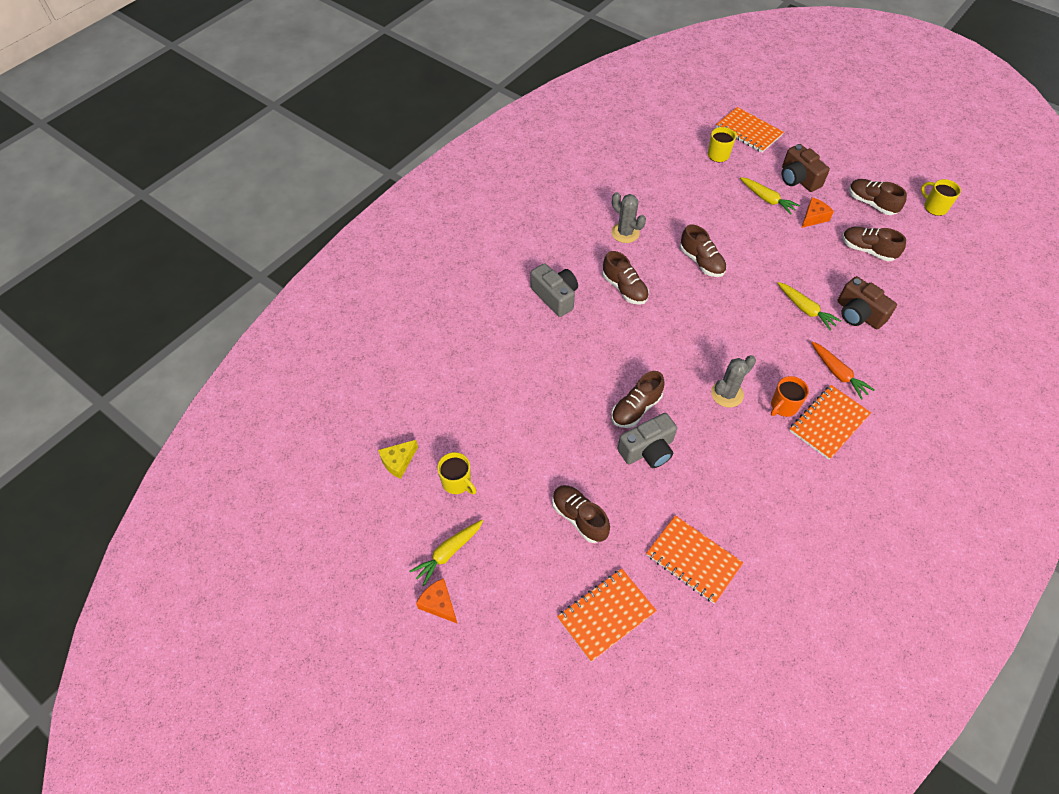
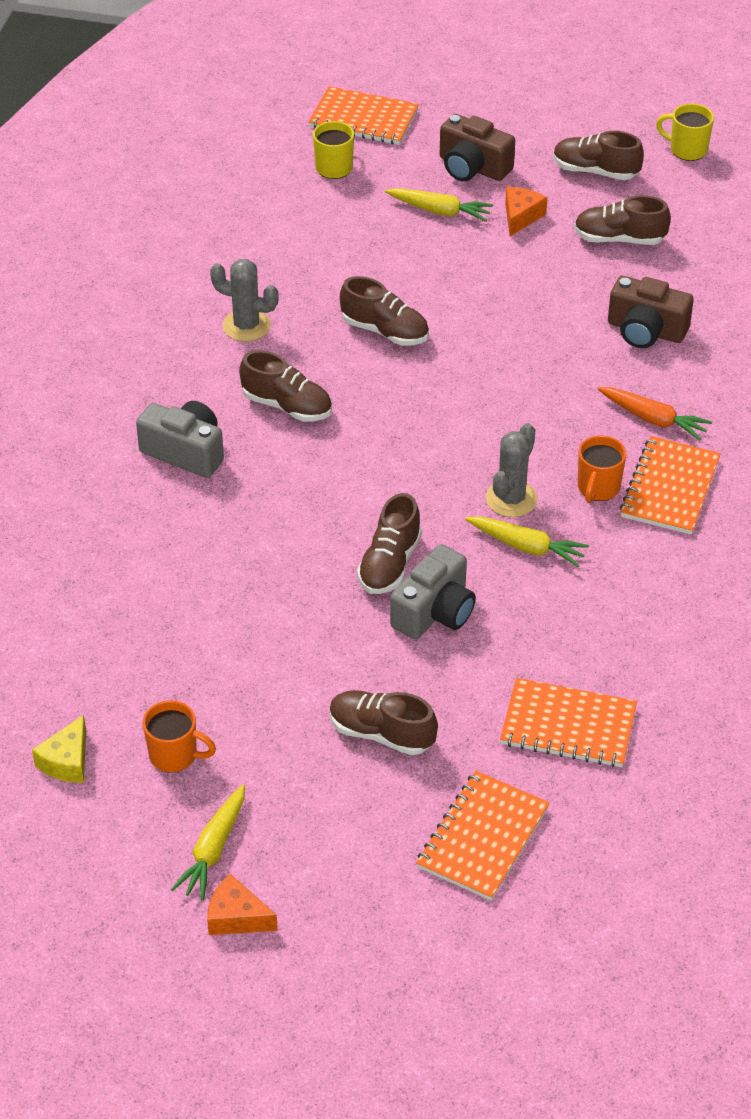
camera: 25 degrees left, 10 degrees down
(457, 482) = (175, 755): yellow mug -> orange mug
(805, 309) = (568, 348): yellow carrot -> yellow carrot (526, 547)

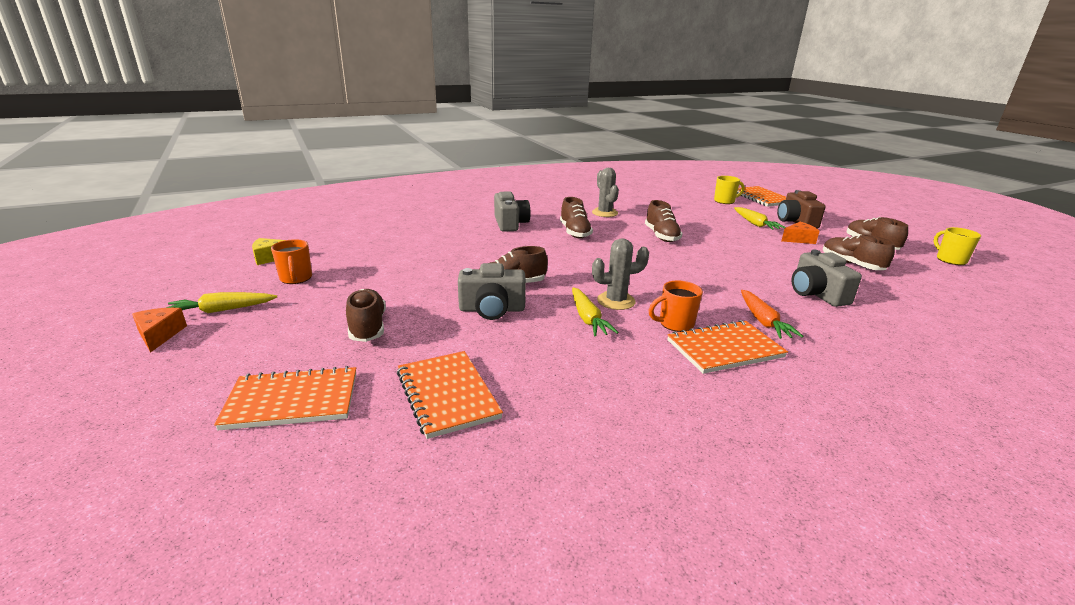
camera: 50 degrees right, 20 degrees down
(646, 330) = (816, 294): brown camera -> grey camera

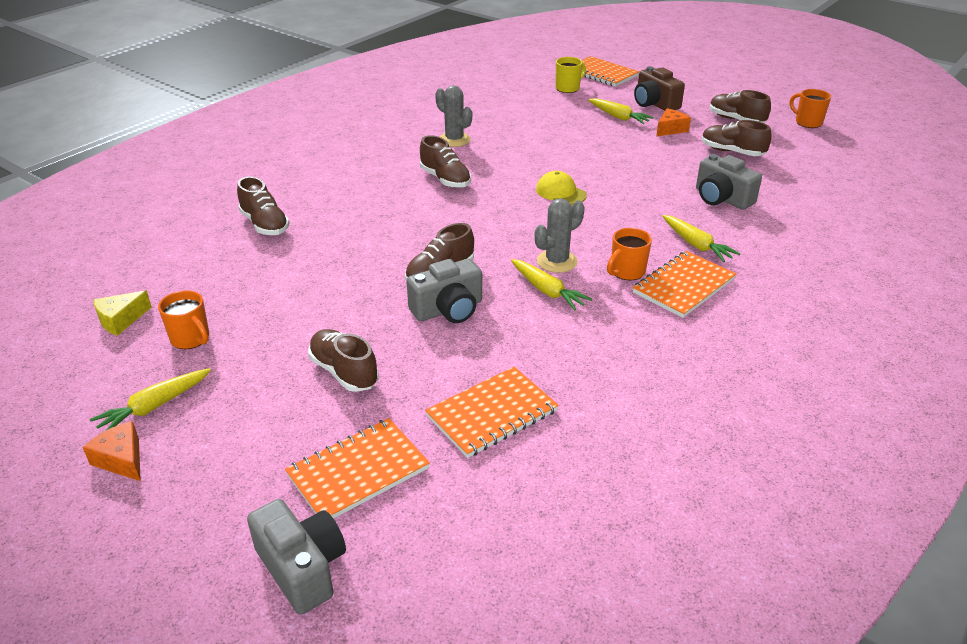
camera: 25 degrees left, 10 degrees up
(447, 395) = (492, 414): orange notebook -> orange notebook turned 75 degrees counterclockwise
(510, 224) = (362, 185): grey camera -> grey camera (302, 568)
(661, 236) = (539, 160): brown shoe -> brown shoe (265, 225)
(662, 258) = (560, 192): none -> yellow cap
(763, 321) = (696, 245): orange carrot -> yellow carrot
(950, 260) = (807, 122): yellow mug -> orange mug

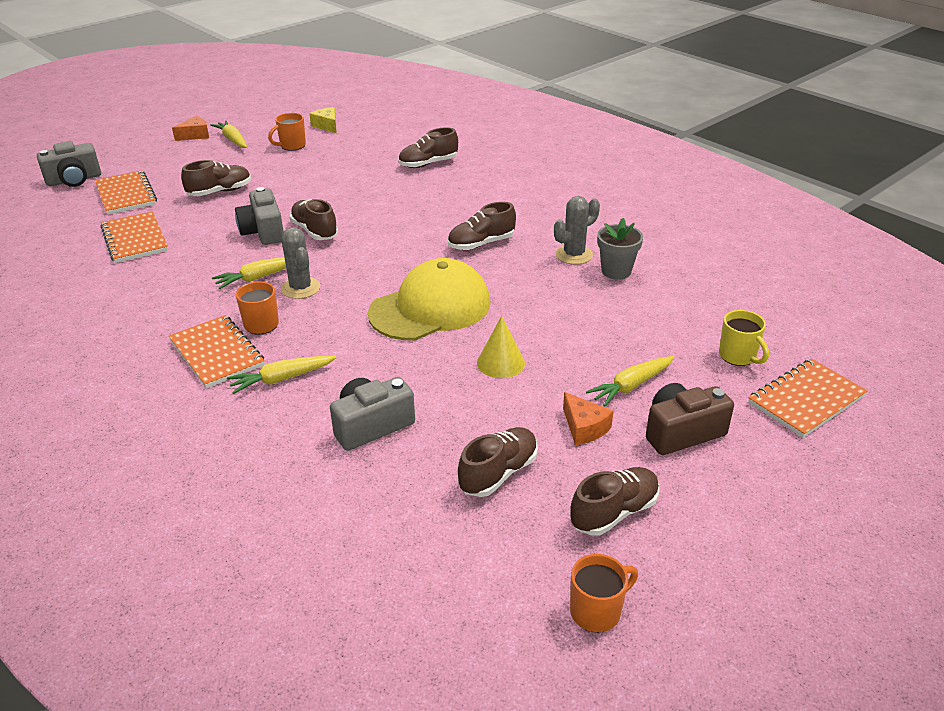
camera: 100 degrees right, 0 degrees up
(475, 124) = (616, 271): none -> grey flower pot
(560, 192) = (430, 308): yellow cap -> yellow cap, size x2.07
(619, 159) = (500, 363): none -> yellow cone

